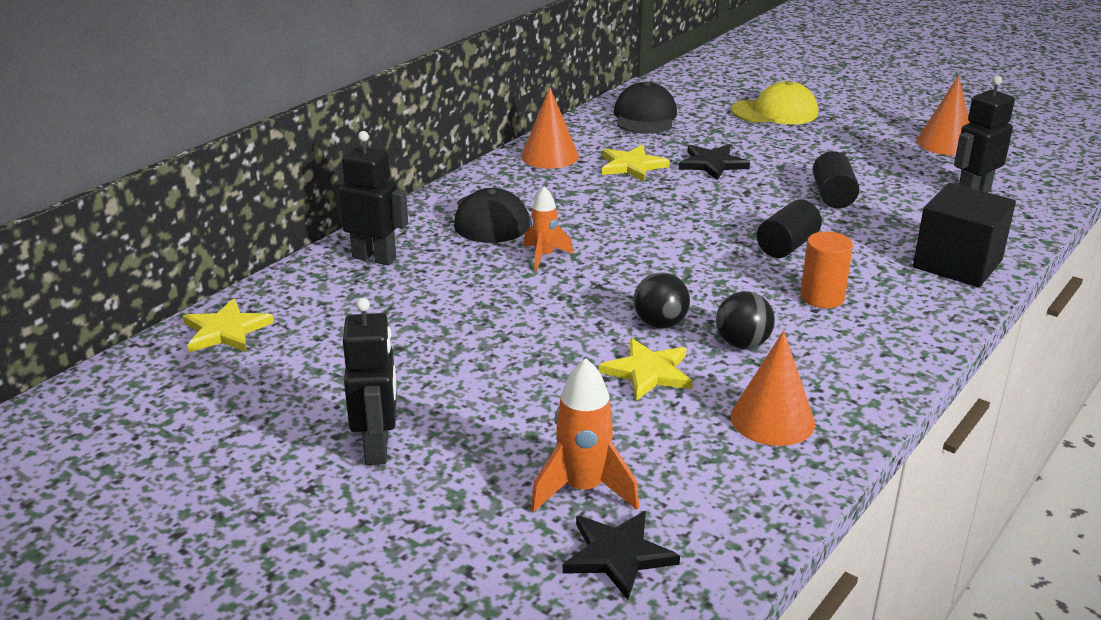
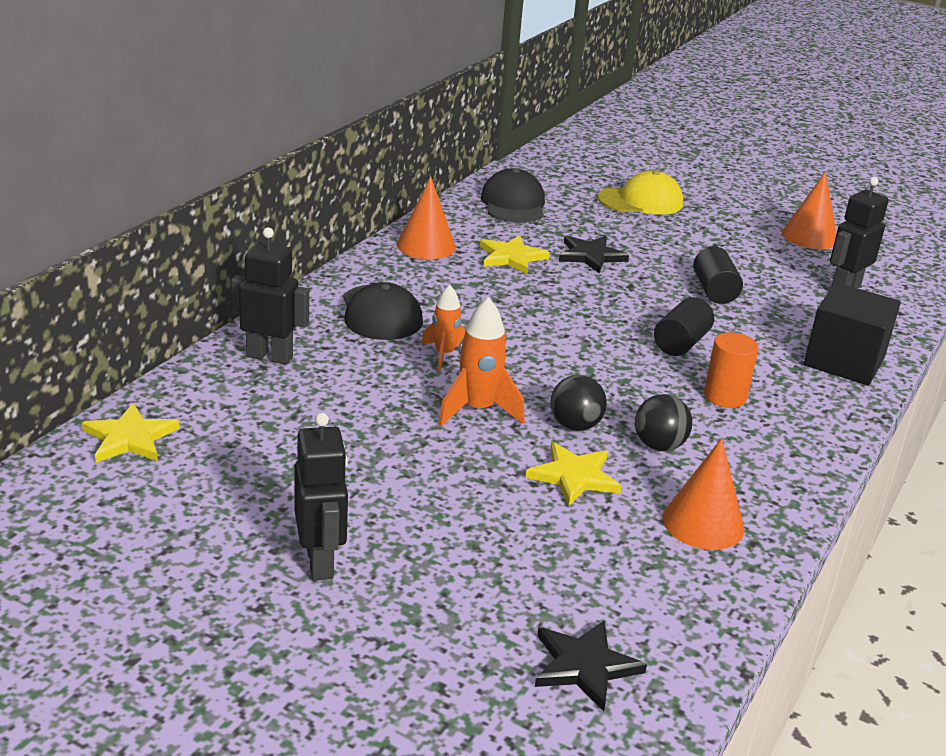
camera: 10 degrees left, 0 degrees up
(583, 489) = (536, 599): orange rocket -> orange rocket (477, 410)

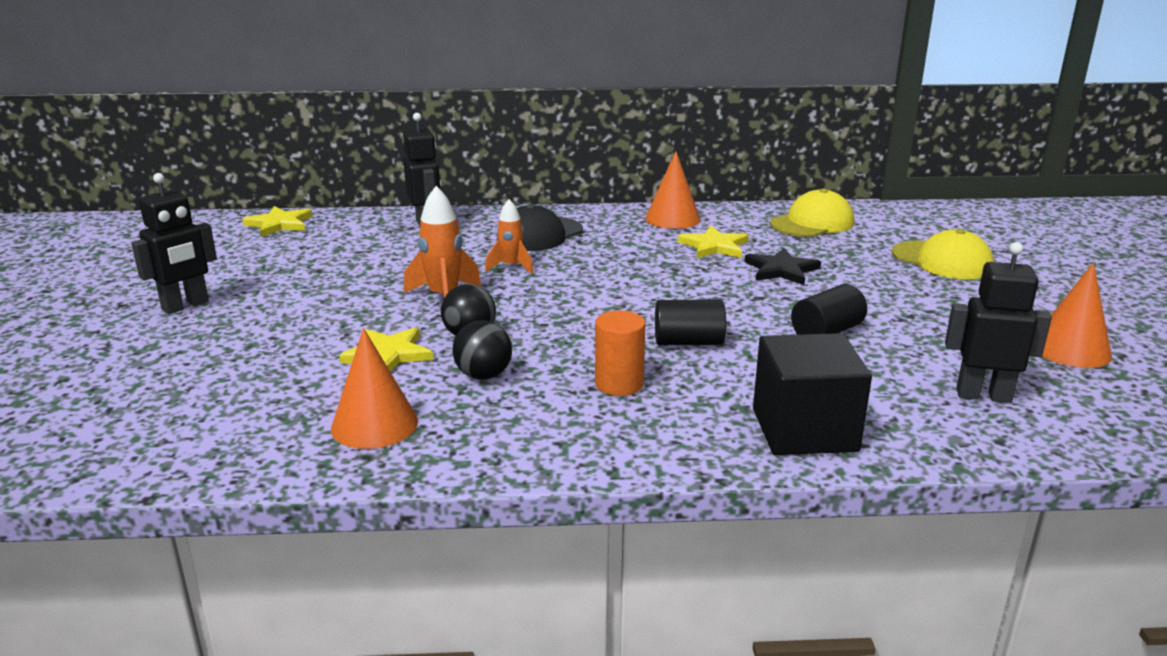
camera: 60 degrees right, 5 degrees down
(513, 204) = (812, 223): black cap -> yellow cap
(584, 666) = (116, 423): black star -> none

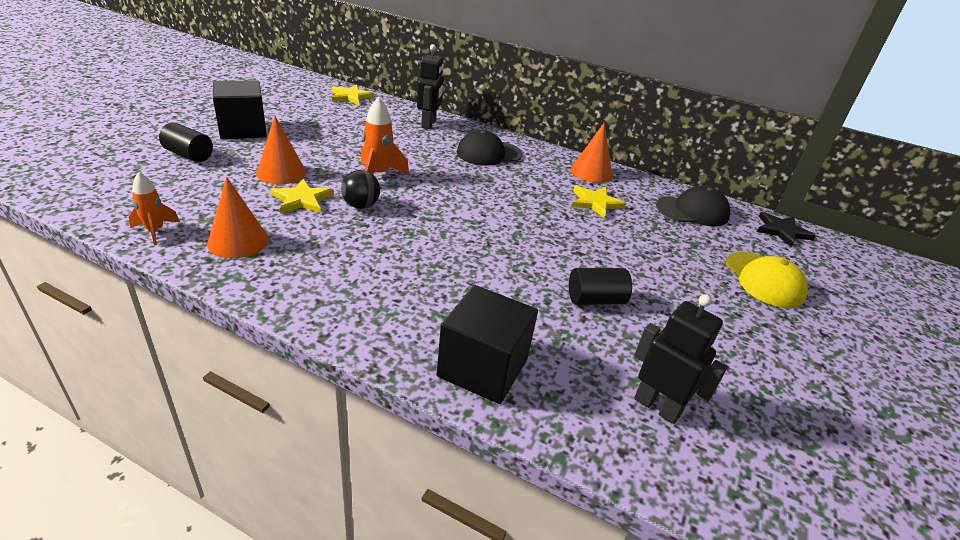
camera: 25 degrees right, 10 degrees up
(185, 306) = (243, 129): black robot -> black cube
(483, 375) = (334, 235): black ball -> none
(511, 267) = (443, 169): orange rocket -> orange rocket (155, 231)
(619, 384) = (405, 276): orange cylinder -> none
(688, 342) = (487, 266): black cylinder -> black cylinder (189, 155)
(781, 270) = (622, 238): black star -> black star (782, 231)
(812, 223) = (692, 211): yellow cap -> black cap
(1070, 349) = (787, 402): orange cone -> orange cone (281, 172)

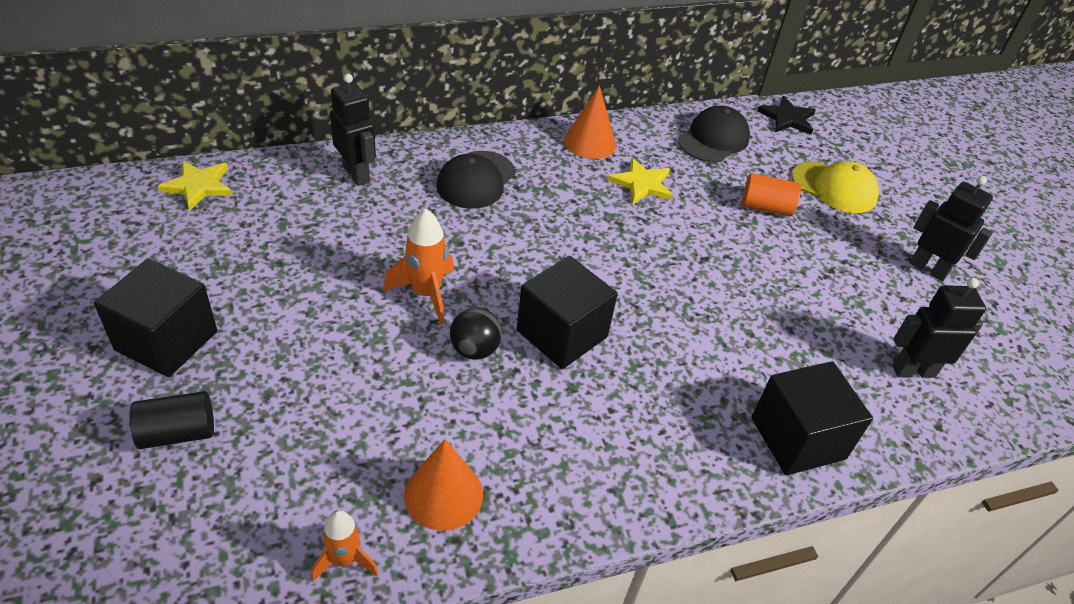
camera: 45 degrees left, 10 degrees up
(281, 172) = (327, 370): orange cone -> none
(302, 199) = (411, 389): yellow star -> none
(419, 228) = (562, 334): none -> black cube
(595, 300) = (774, 303): black cylinder -> none
(677, 258) = (766, 207): none -> orange cylinder
(786, 367) = (928, 269): none -> black robot

